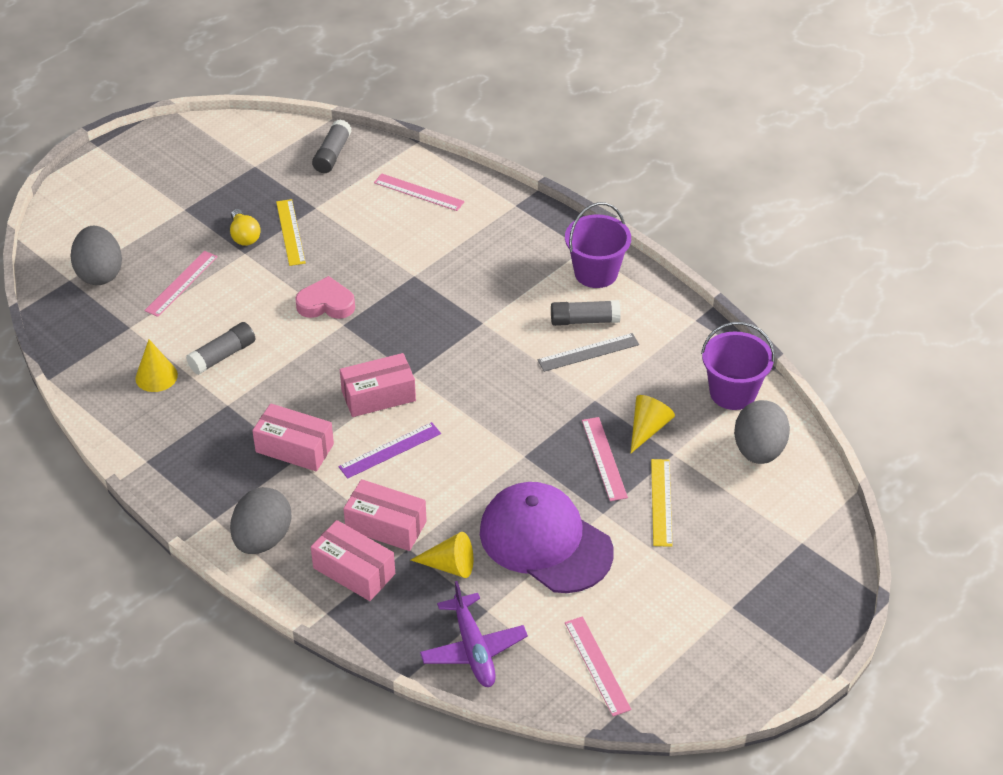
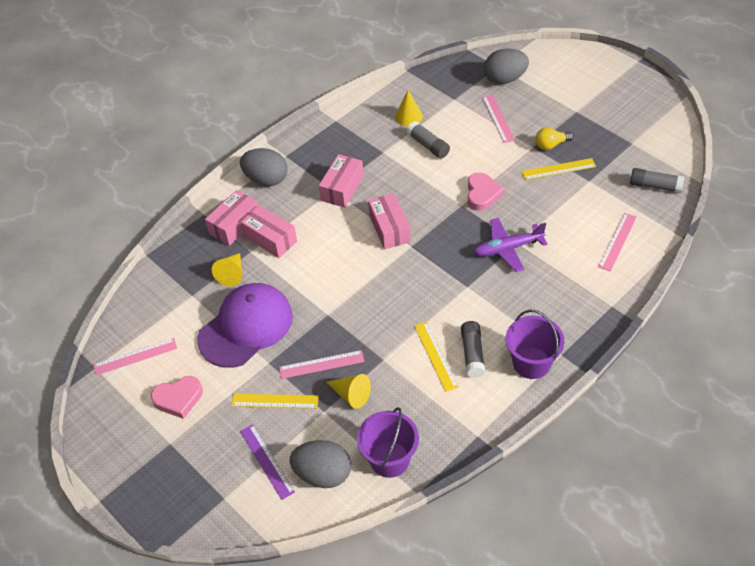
camera: 95 degrees right, 5 degrees up
(181, 283) = (498, 118): pink ruler -> pink ruler turned 45 degrees clockwise
(386, 526) = (270, 239): pink box -> pink box turned 75 degrees counterclockwise
(390, 450) = (337, 237): purple ruler -> purple ruler (267, 461)
(473, 649) = (162, 288): purple plane -> purple plane (507, 249)
(588, 352) = (436, 356): grey ruler -> yellow ruler
(664, 605) = (178, 399): none -> pink heart

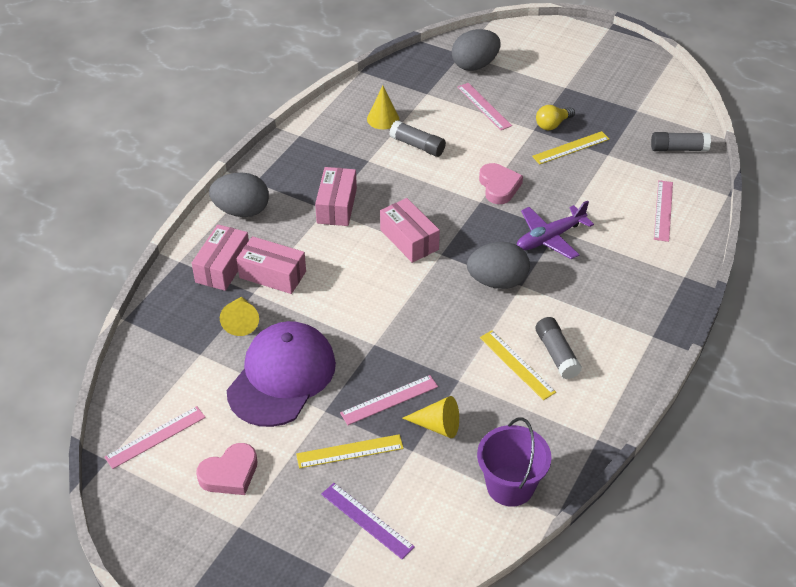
camera: 20 degrees left, 5 degrees down
(323, 474) = (440, 519): grey egg -> grey egg (497, 281)
(531, 363) = (624, 351): purple bucket -> none

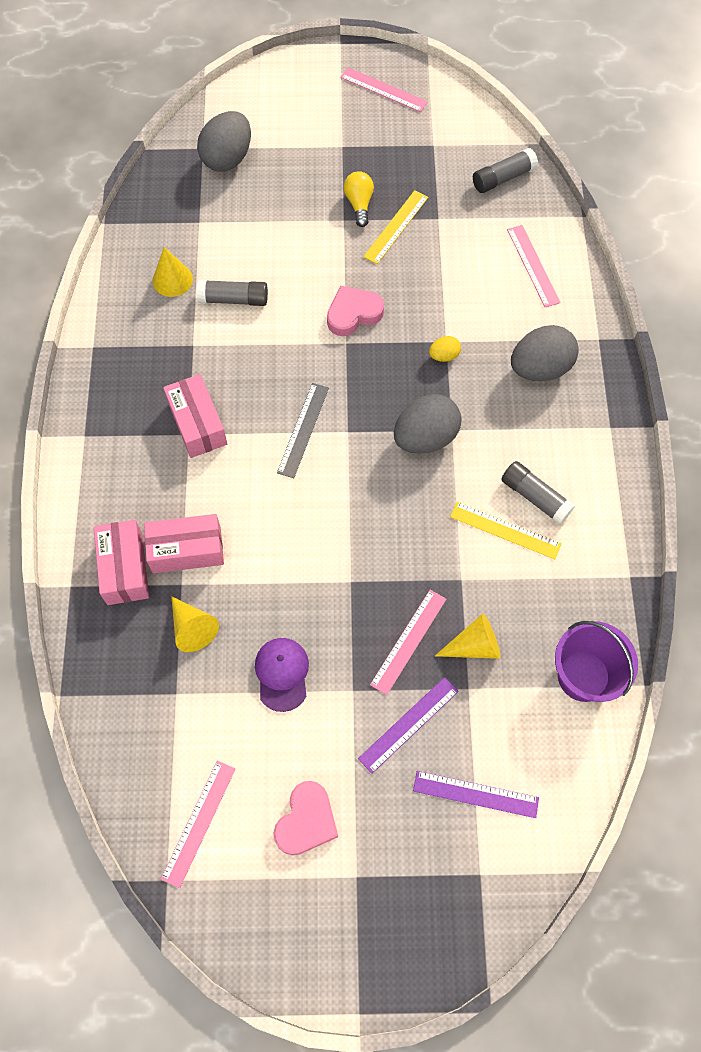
camera: 30 degrees left, 20 degrees up
(242, 211) = (96, 483): grey egg -> grey egg (540, 368)
(282, 377) = (282, 674): purple cap -> purple cap, size x0.50
(350, 451) = (408, 724): yellow ruler -> purple ruler
(409, 240) = (303, 430): pink box -> grey ruler
(484, 106) = (272, 211): pink ruler -> pink ruler (383, 90)
(499, 186) = (353, 314): pink heart -> pink heart turned 75 degrees counterclockwise
(549, 238) = (444, 356): purple plane -> yellow egg
(552, 124) = (359, 204): yellow light bulb -> yellow light bulb turned 150 degrees clockwise

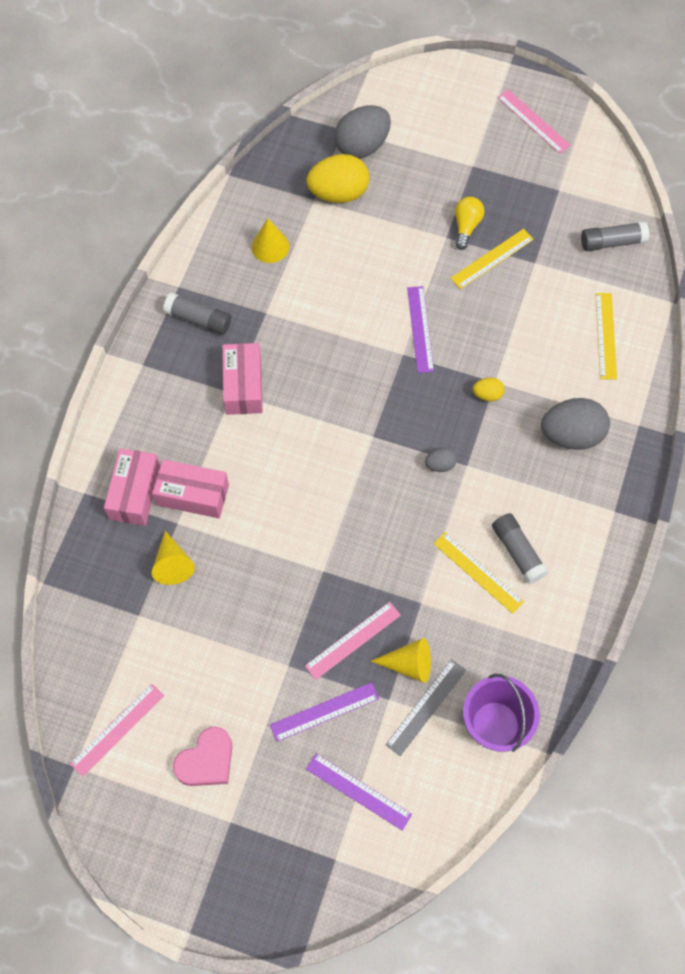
camera: 20 degrees right, 0 degrees up
(221, 209) = (338, 193): none -> yellow egg
(234, 299) = (317, 282): grey glue stick -> grey glue stick (198, 319)
(282, 674) = (233, 630): purple cap -> none
(303, 430) = (334, 421): grey ruler -> grey ruler (426, 707)
(353, 314) = (420, 329): pink heart -> purple ruler
(425, 438) = (440, 465): grey egg -> grey egg, size x0.47
(533, 265) = (605, 335): pink ruler -> yellow ruler

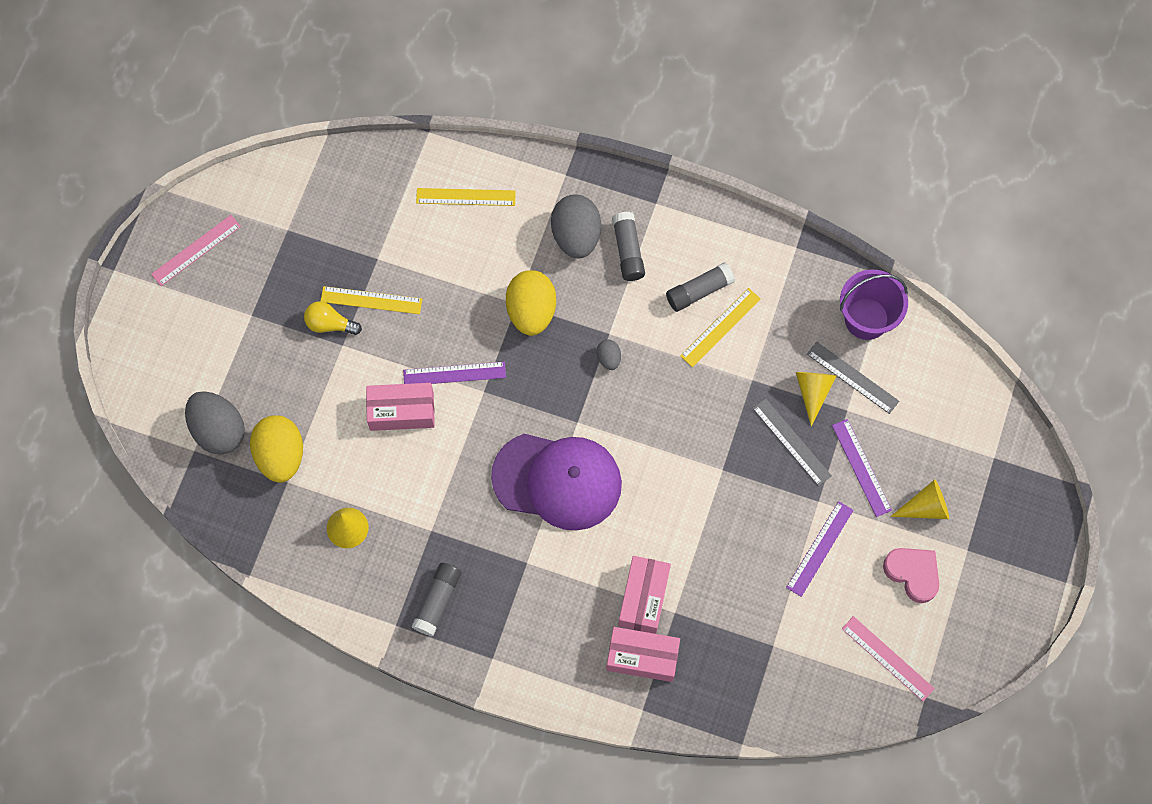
camera: 90 degrees left, 5 degrees up
(172, 564) = (719, 615): yellow cone -> yellow cone (925, 507)
(243, 386) = (519, 551): pink box -> pink box (401, 411)
(313, 418) = (557, 480): none -> purple cap
(353, 640) = (791, 442): pink ruler -> grey ruler
(358, 791) = (933, 437): purple ruler -> purple ruler (820, 548)
(487, 395) = (531, 311): yellow egg -> yellow egg, size x2.11
(492, 259) = (371, 300): yellow ruler -> yellow ruler turned 45 degrees counterclockwise
(612, 242) = (355, 182): grey glue stick -> grey glue stick (628, 251)

